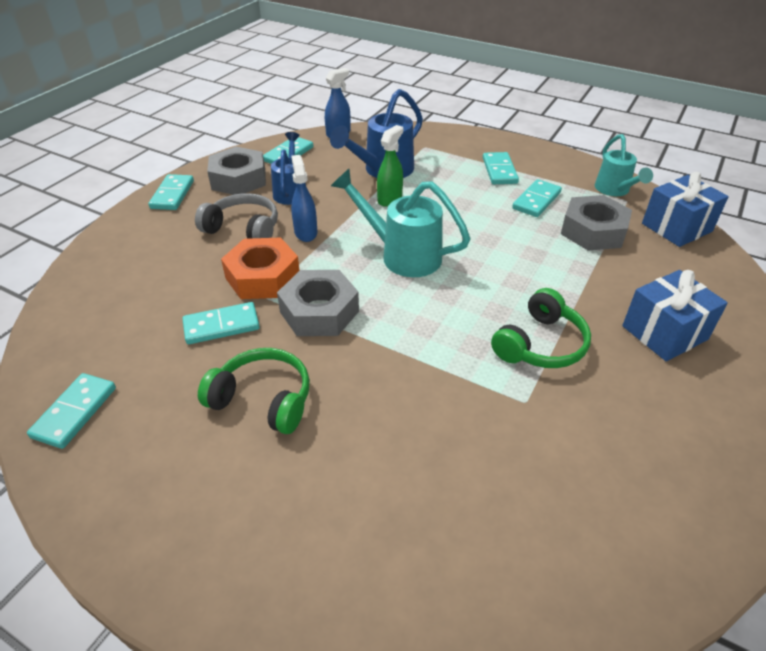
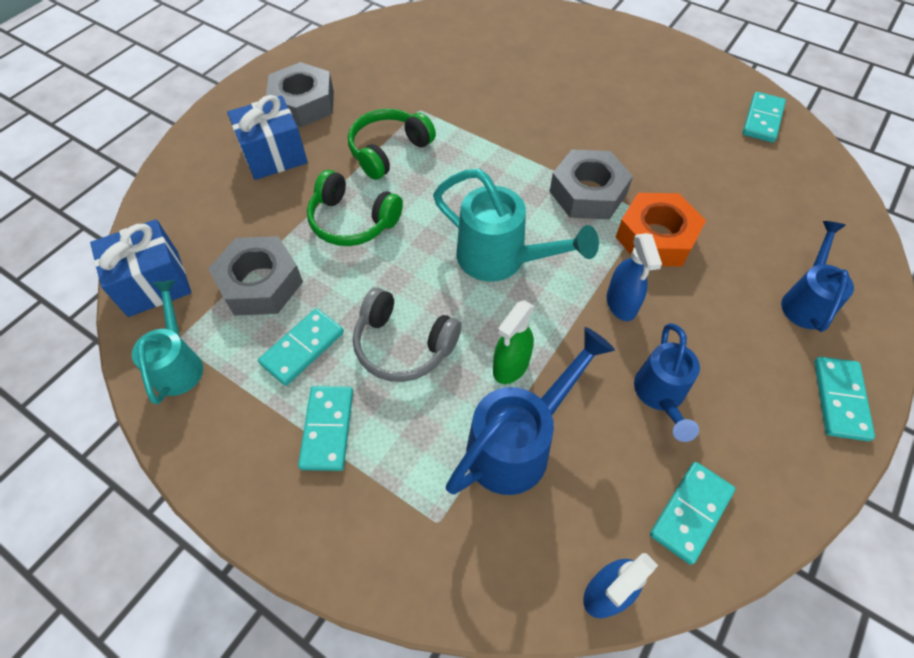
camera: 175 degrees left, 15 degrees up
(157, 241) = (806, 301): none -> blue watering can
(221, 326) = (678, 183): turquoise domino -> none
(239, 179) = (753, 434): grey nut -> grey nut (303, 104)
(243, 229) = (704, 315): grey headphones -> grey headphones (403, 345)
(263, 399) = (621, 121): green headphones -> green headphones (352, 221)

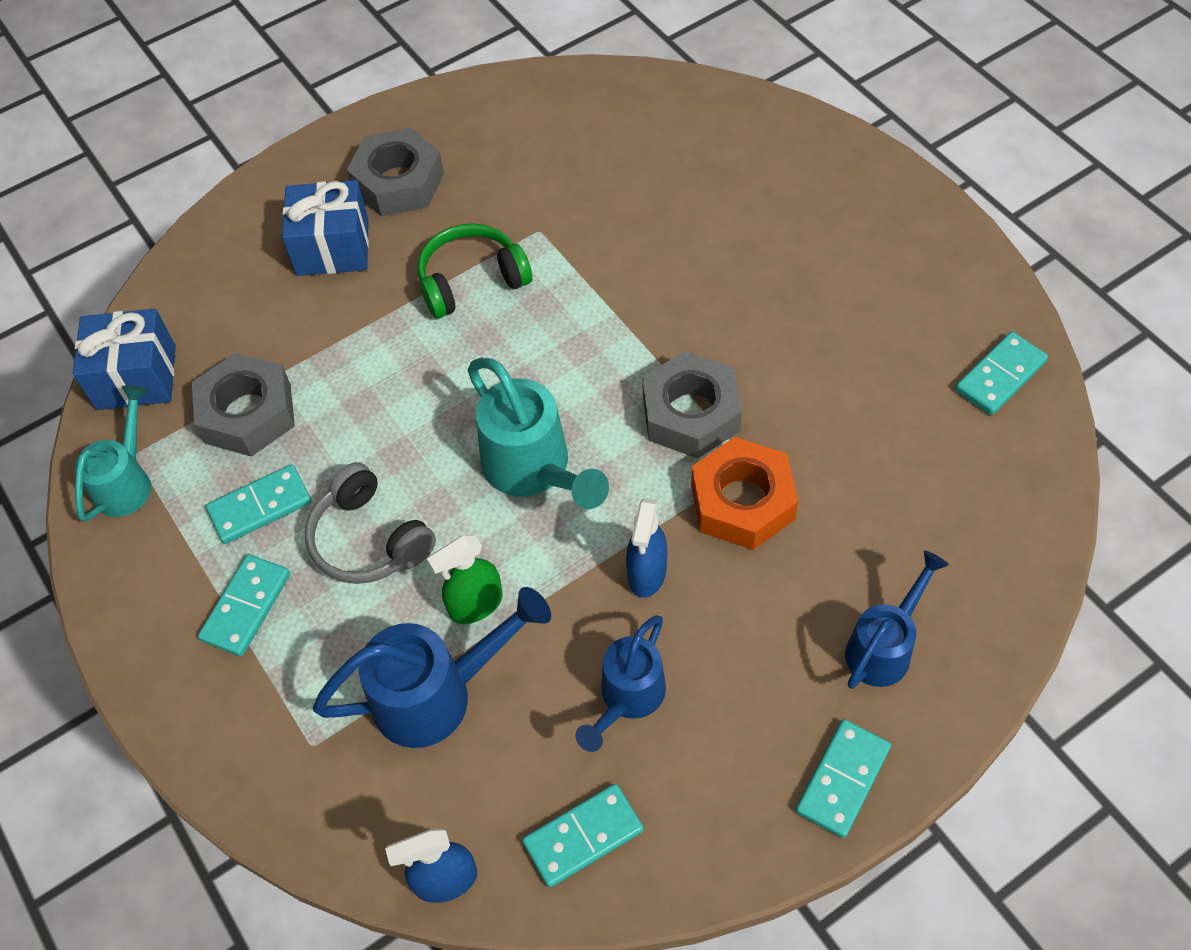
camera: 25 degrees right, 0 degrees up
(352, 221) = (384, 365): green headphones -> none

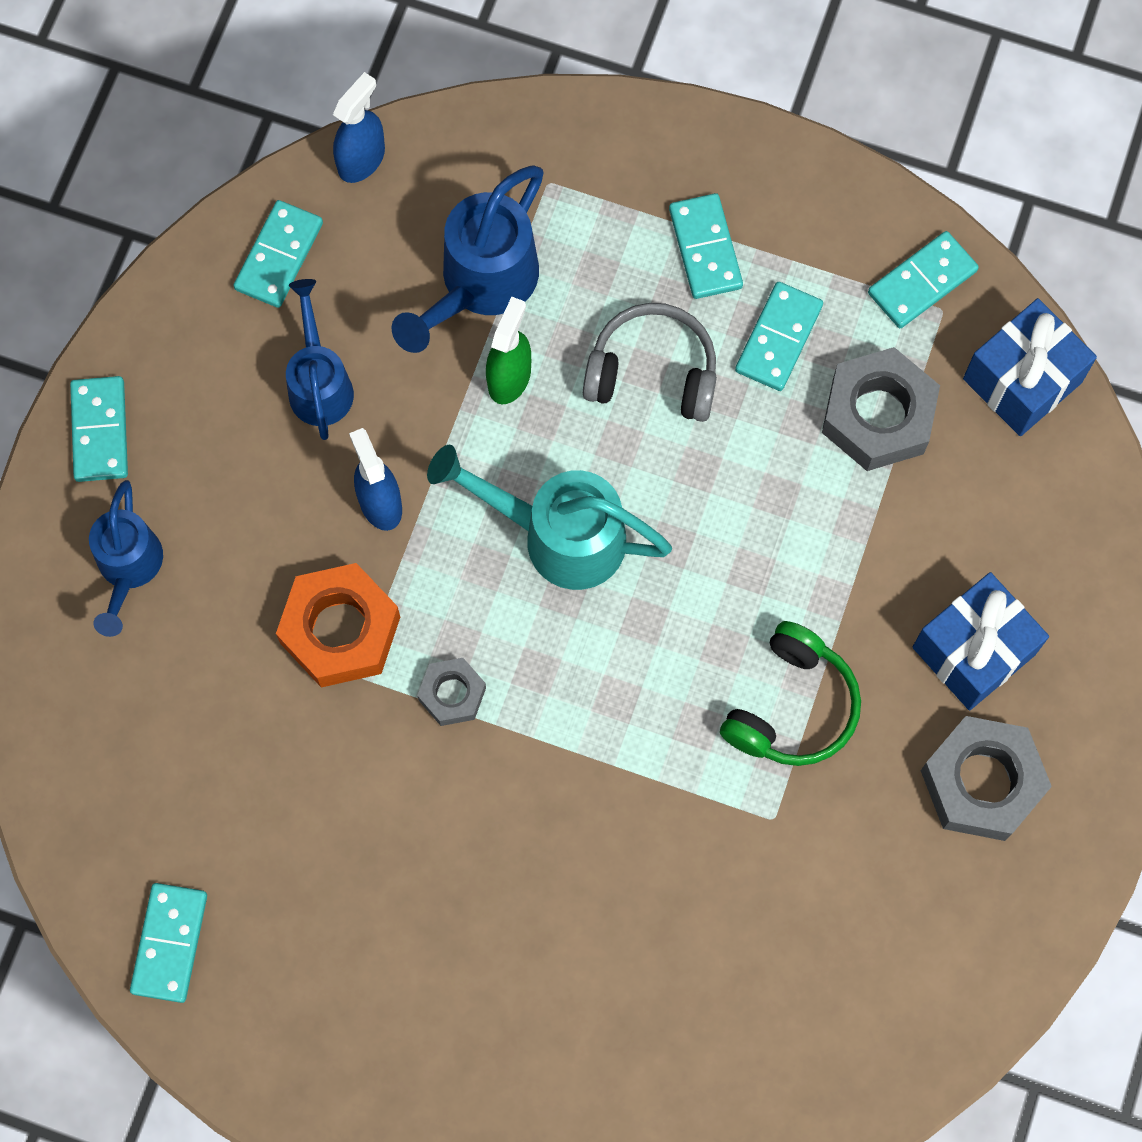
camera: 140 degrees right, 15 degrees up
(127, 481) = (922, 282): turquoise watering can -> turquoise domino
(690, 414) = (452, 694): grey nut -> grey nut, size x0.55

